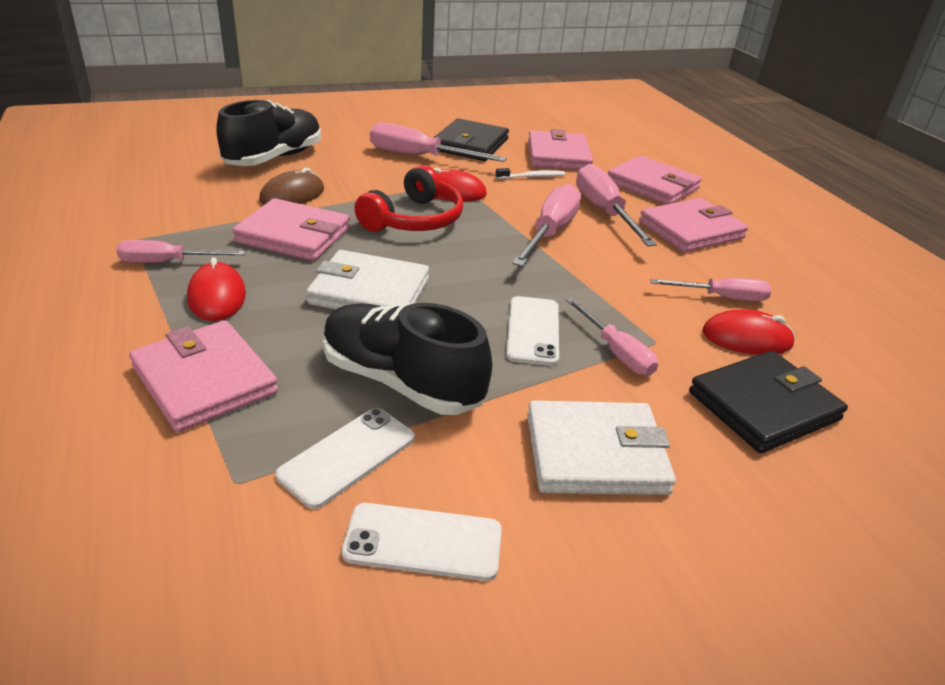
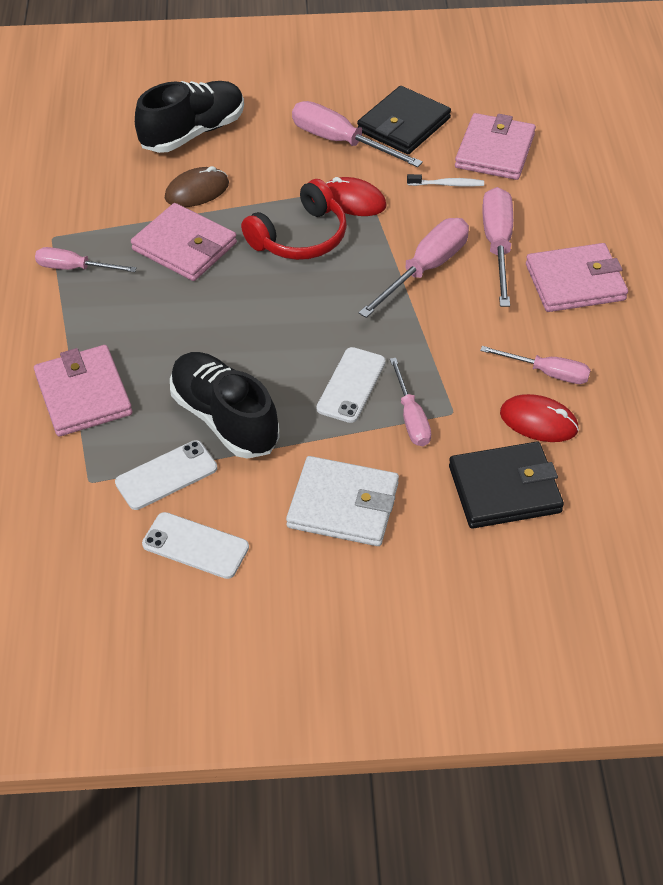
camera: 20 degrees right, 15 degrees up
(217, 296) = (106, 312): red mouse -> none
(369, 291) = (230, 323): white wallet -> none
(652, 185) = (575, 210): pink wallet -> none

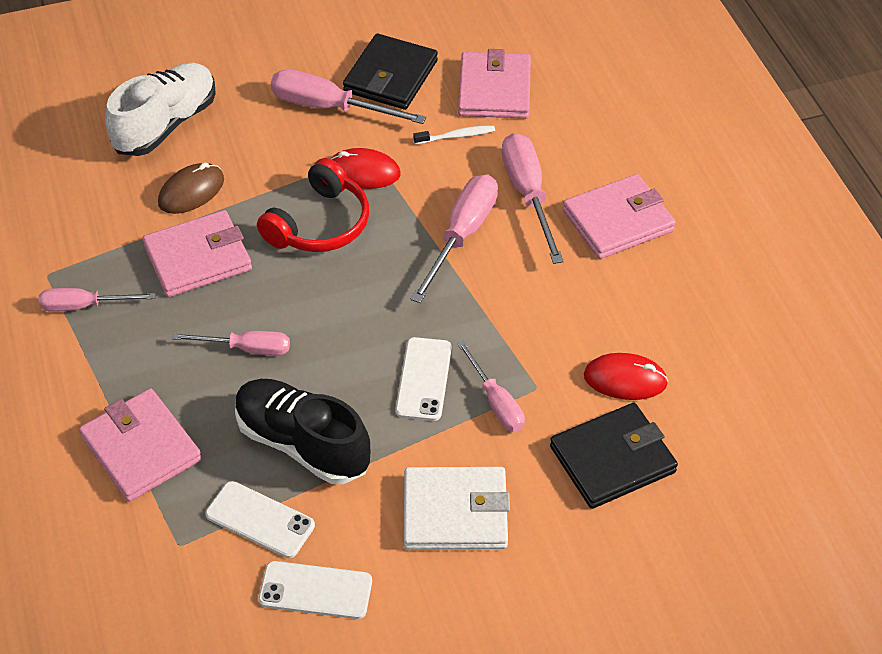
camera: 15 degrees left, 0 degrees up
(166, 475) = (260, 520): white phone -> white phone turned 75 degrees clockwise
(184, 246) = (198, 258): pink wallet -> pink wallet turned 45 degrees counterclockwise
(193, 133) = (166, 124): black shoe -> white shoe
(547, 373) = (618, 325): pink screwdriver -> pink screwdriver (247, 348)

